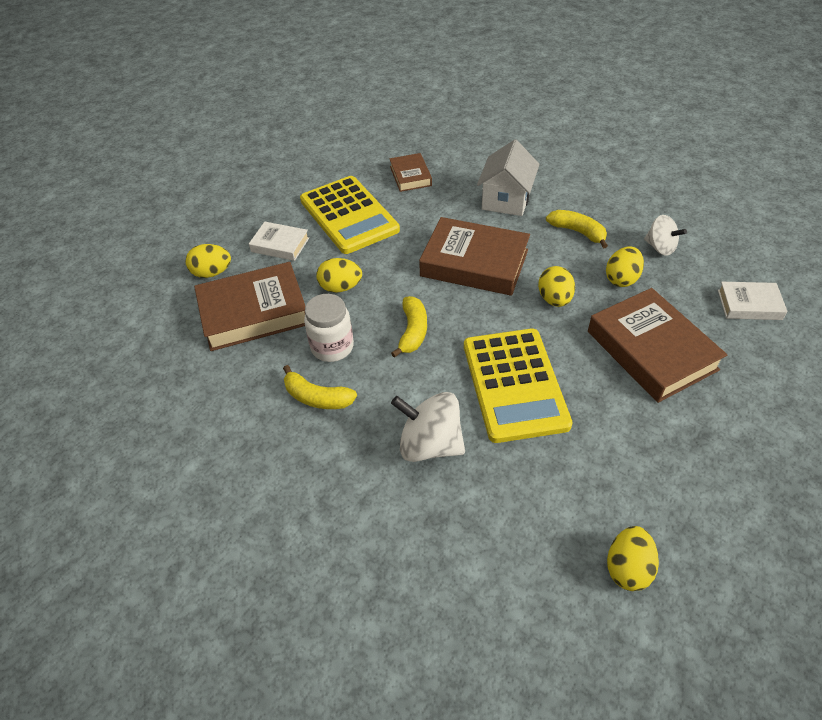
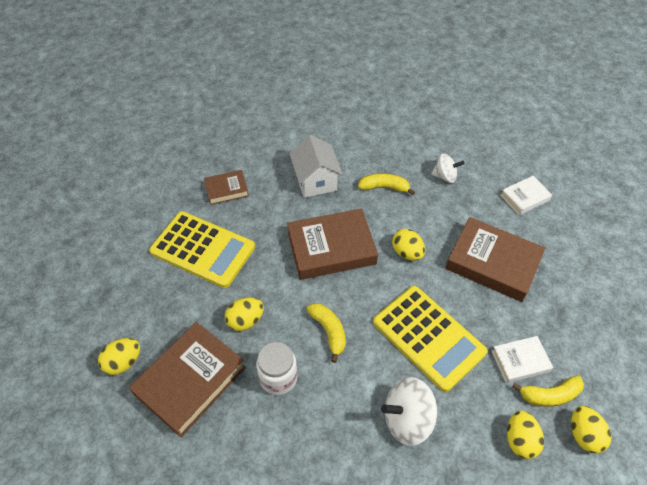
camera: 35 degrees left, 5 degrees up
(280, 245) = (164, 305): white book -> white book (520, 361)
(317, 397) = (299, 429): yellow banana -> yellow banana (549, 395)
(410, 176) = (226, 189): brown book -> brown book turned 60 degrees counterclockwise
(621, 279) = (438, 214): yellow egg -> yellow egg (519, 440)

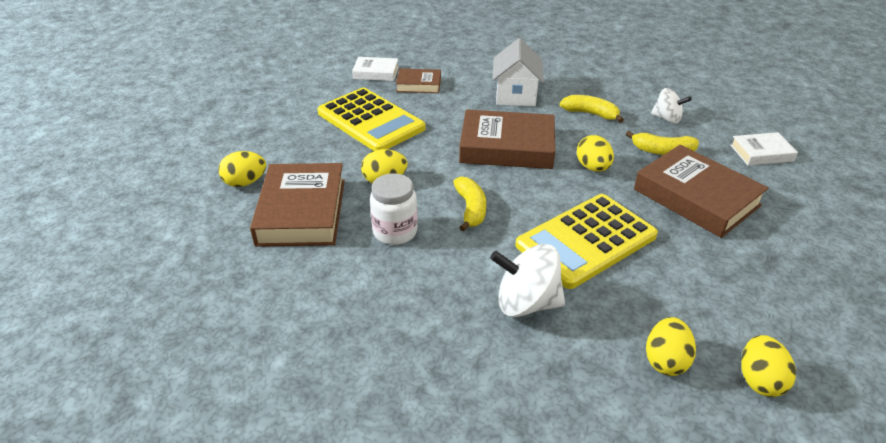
camera: 20 degrees right, 15 degrees down
(190, 381) = (302, 212): brown book -> brown book turned 60 degrees counterclockwise
(428, 337) = (586, 240): yellow calculator -> yellow calculator turned 75 degrees clockwise
(520, 361) = (697, 289): white book -> white book (376, 73)
(549, 395) = (725, 330): yellow banana -> yellow banana (662, 151)

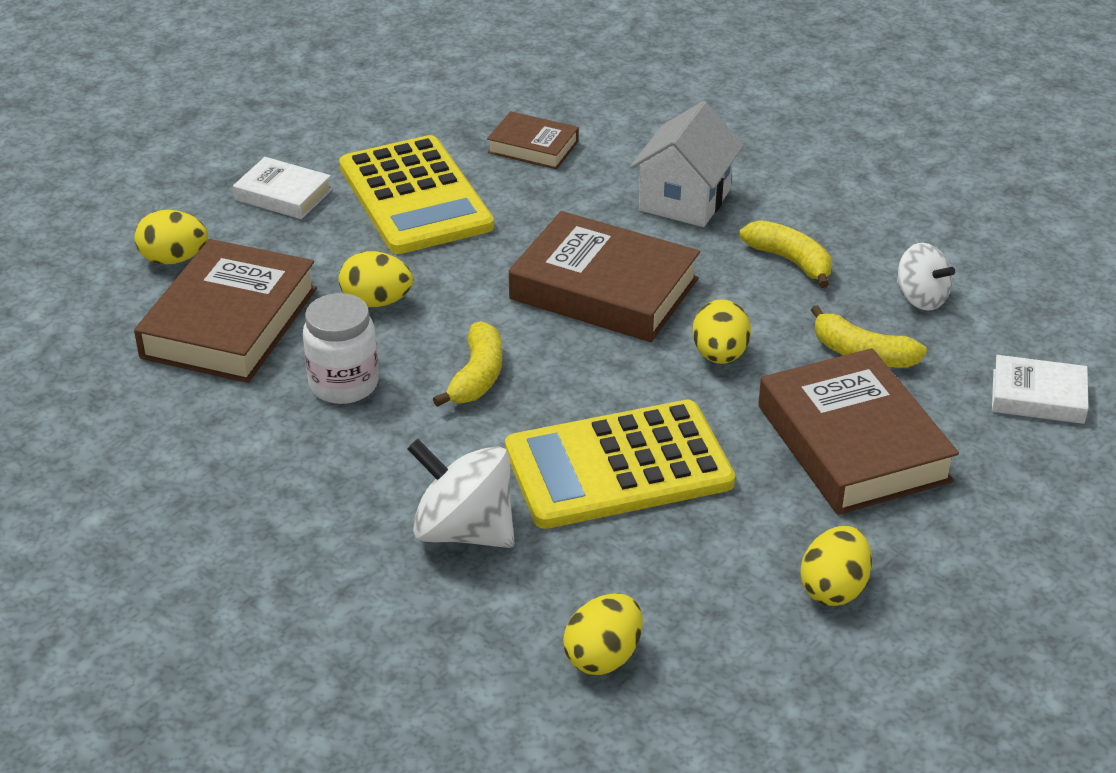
camera: 20 degrees right, 0 degrees up
(376, 73) = (476, 110): white book -> white book (283, 195)
(759, 380) = (717, 718): yellow egg -> yellow egg (833, 588)

